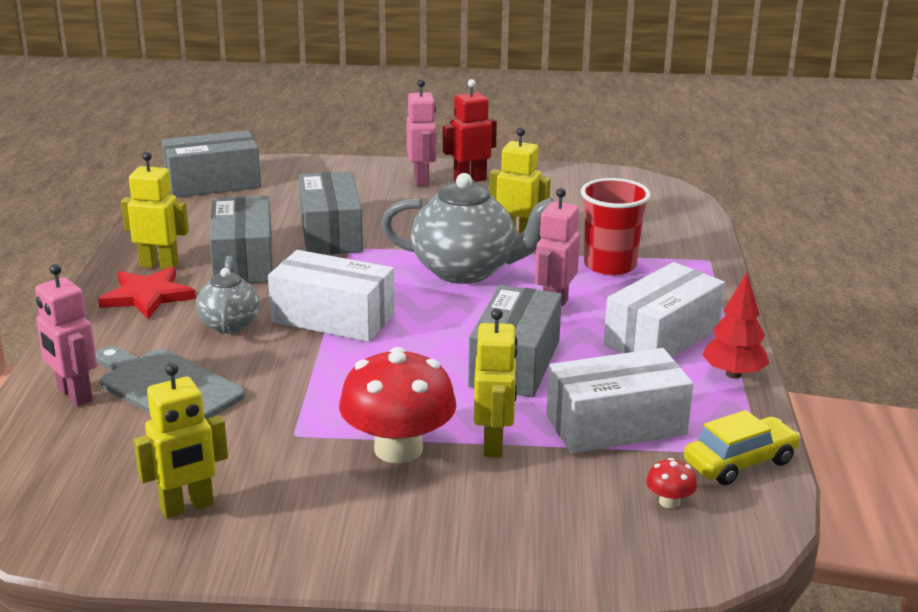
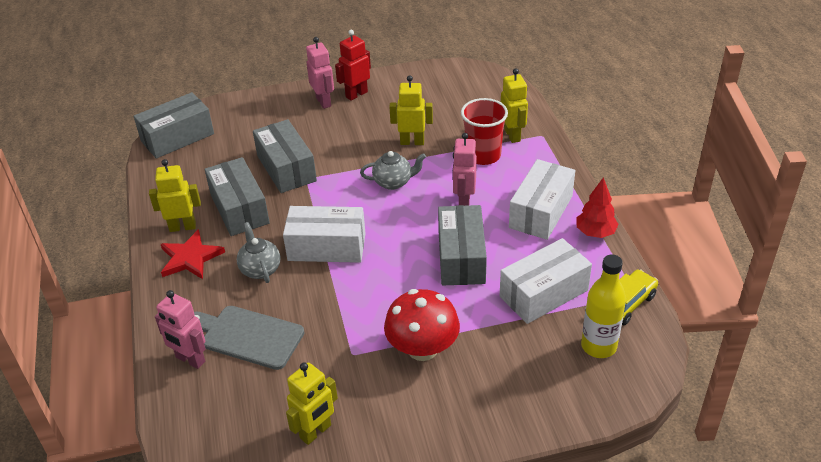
camera: 15 degrees left, 15 degrees up
(466, 271) = (393, 182): grey teapot -> grey teapot, size x0.55
(494, 444) = (478, 329): yellow robot -> yellow robot (512, 135)
(669, 502) = (598, 346): red mushroom -> yellow bottle

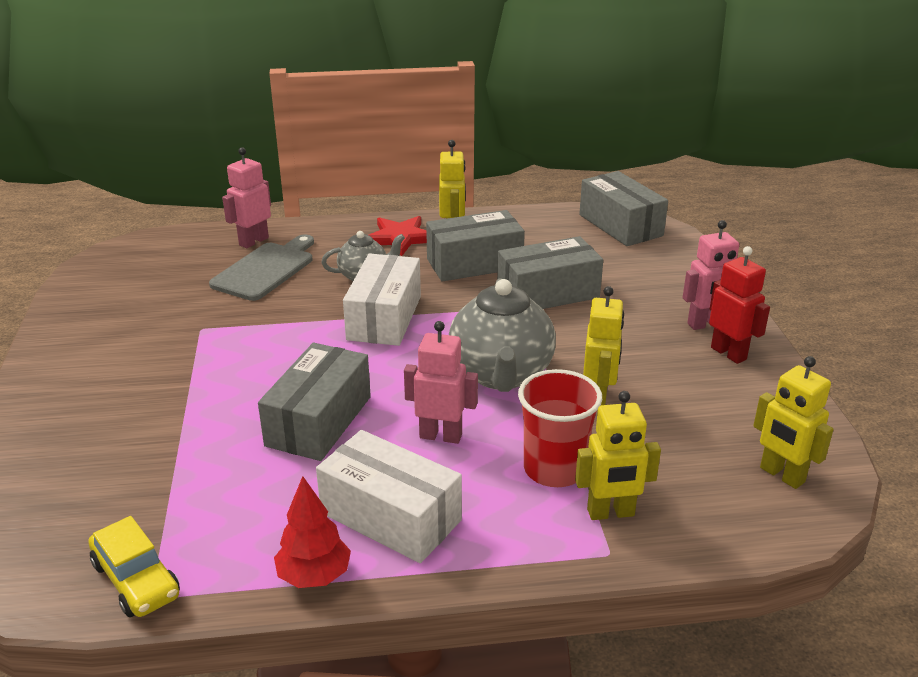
camera: 95 degrees right, 10 degrees down
(316, 432) = (114, 304): yellow robot -> yellow robot (781, 475)
(393, 182) = (501, 374): grey teapot -> grey teapot, size x1.80
(422, 348) = (177, 375): red mushroom -> none
(461, 257) = (319, 421): grey box -> grey box turned 75 degrees counterclockwise
(543, 293) = (209, 491): white box -> none
(598, 346) = (77, 530): yellow bottle -> none

